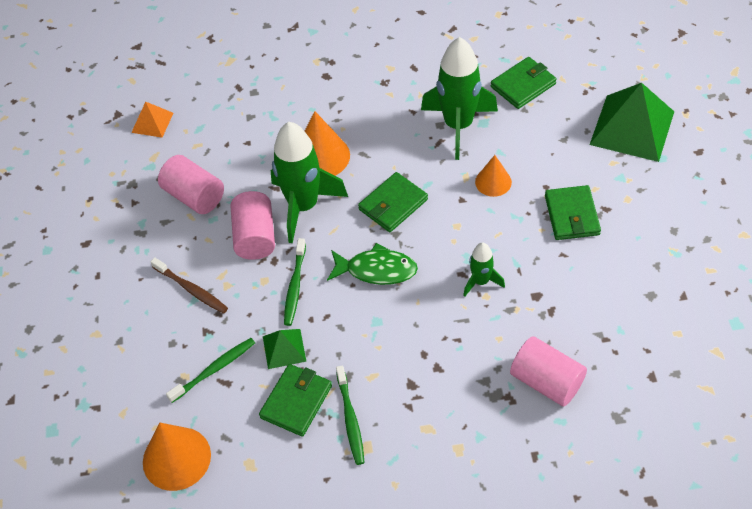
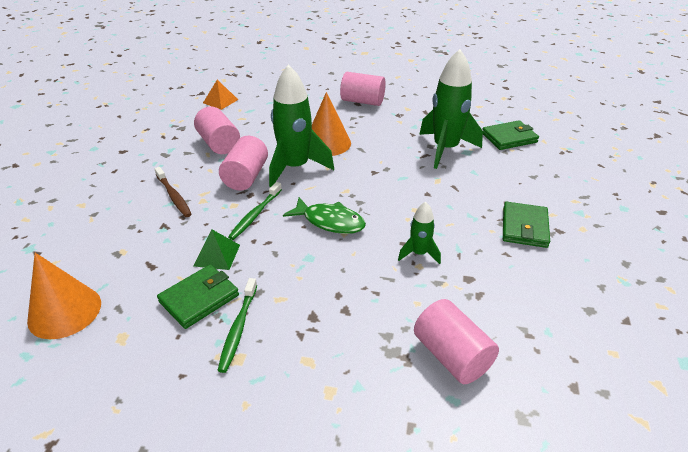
camera: 15 degrees right, 15 degrees down
(214, 370) = (149, 254): green toothbrush -> none
(331, 70) = (362, 101): none -> pink cylinder
(393, 204) = (367, 183): green wallet -> none
(493, 182) = (460, 189): orange cone -> none
(632, 128) = (599, 182): green pyramid -> none

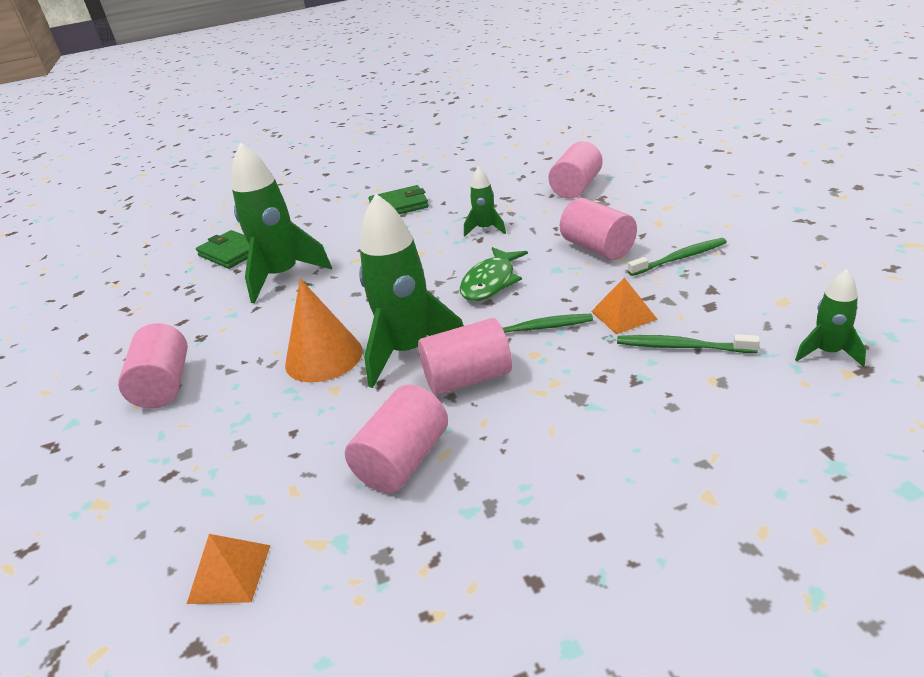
camera: 115 degrees left, 5 degrees down
(64, 311) = (827, 352): orange cone -> green rocket
(158, 258) = (682, 347): none -> green toothbrush
(173, 196) = (576, 413): brown toothbrush -> none
(199, 298) = (684, 291): green wallet -> none
(217, 255) = (623, 315): green pyramid -> orange pyramid
(311, 294) = (597, 248): none -> pink cylinder
(330, 221) = (491, 282): green fish -> green fish turned 150 degrees counterclockwise

